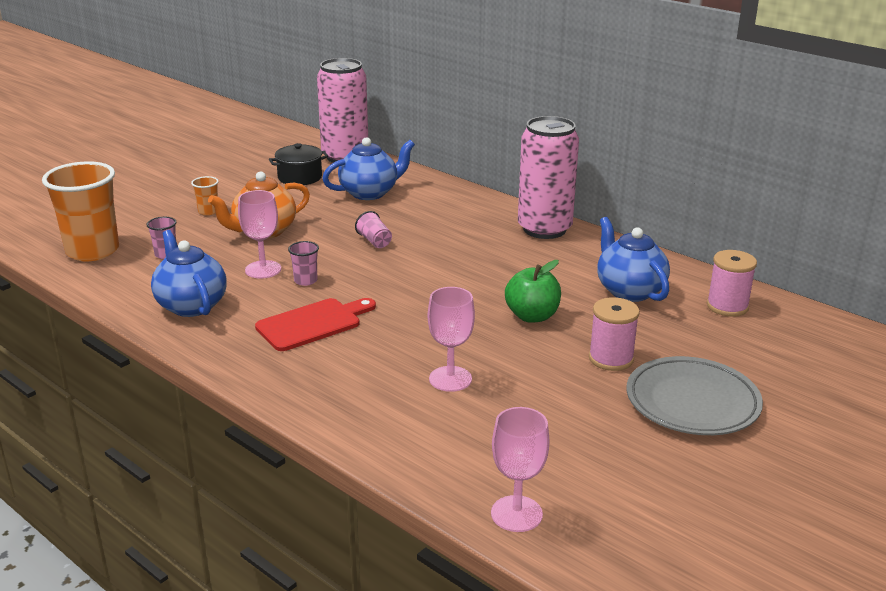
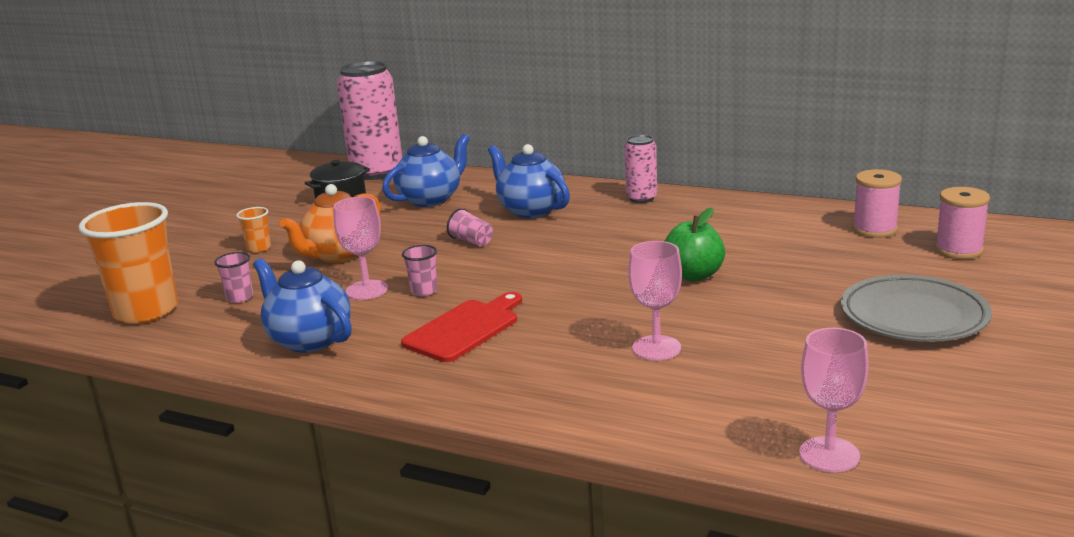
camera: 15 degrees left, 5 degrees down
(544, 229) = (641, 198): pink can -> pink can, size x0.52
(611, 359) = (803, 296): pink spool -> pink spool (958, 250)
(629, 291) = (771, 235): blue teapot -> blue teapot (530, 210)

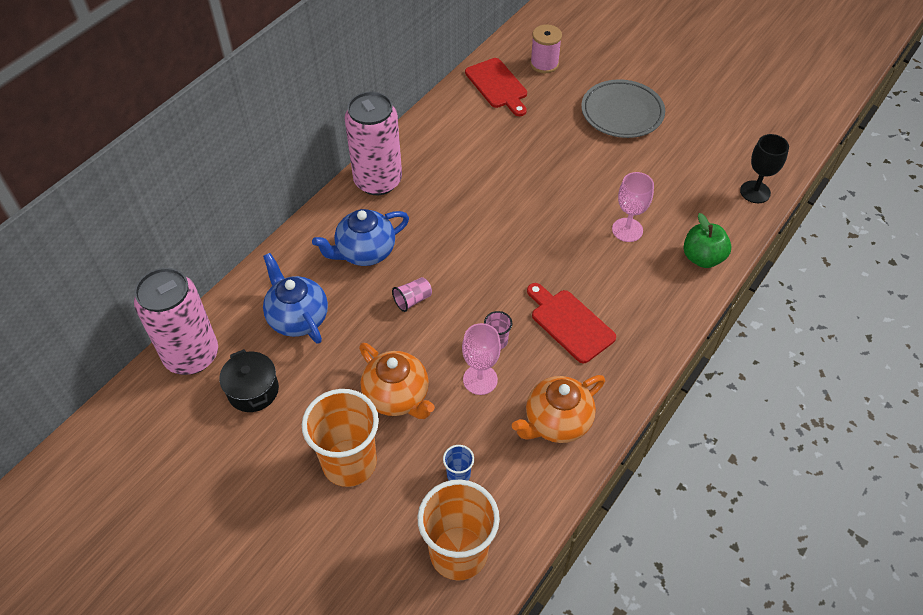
camera: 80 degrees left, 30 degrees up
(240, 297) = (458, 475): pink cup -> blue cup
(259, 248) = (349, 463): orange cup -> orange cup, size x2.35
(309, 340) = (556, 422): blue teapot -> orange teapot
(641, 198) = (378, 181): pink can -> pink can, size x1.92
(693, 275) = (531, 187): green apple -> green apple (702, 258)
(829, 454) = (755, 192): pink goblet -> black goblet
(874, 229) = (497, 85): pink spool -> red cutting board

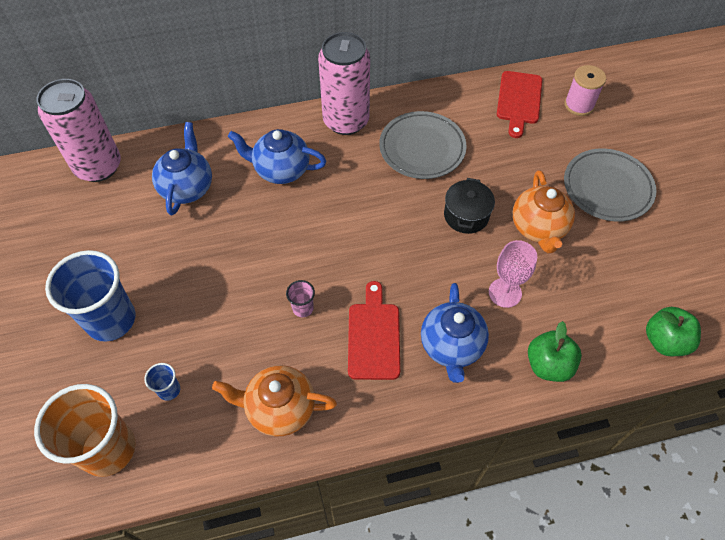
camera: 40 degrees right, 5 degrees up
(253, 390) = (108, 219): black pot -> black pot (466, 215)
(349, 463) = (111, 320): orange cup -> blue cup
(397, 397) = (190, 296): orange teapot -> orange teapot (538, 228)
(413, 300) = (276, 230): pink cup -> none
(462, 165) = (422, 148): none -> grey plate
(480, 379) = (260, 329): pink goblet -> none
(629, 291) = (451, 346): none -> blue teapot
(755, 192) = (665, 341): black goblet -> green apple

